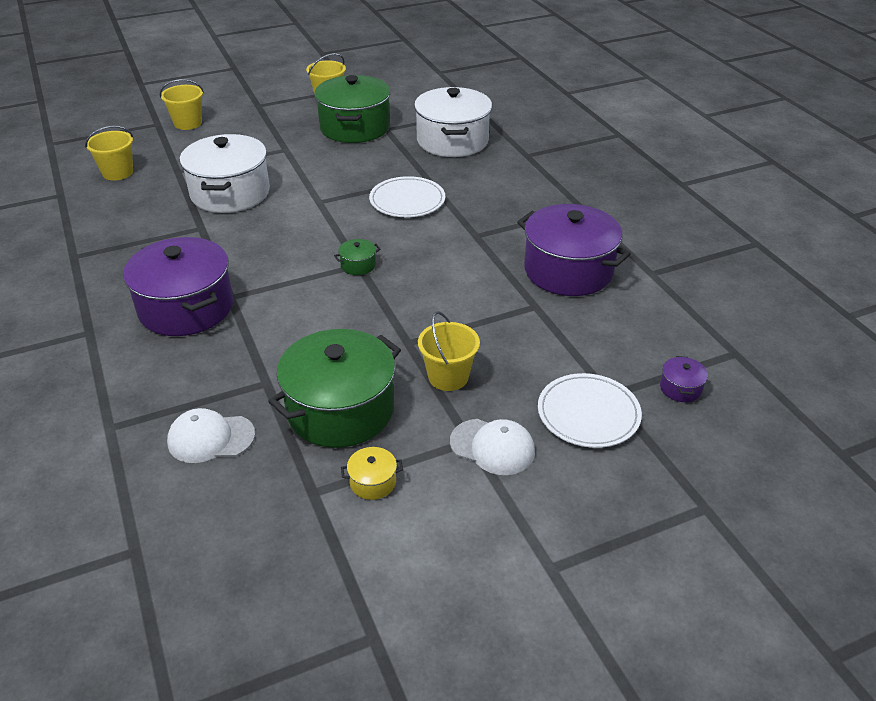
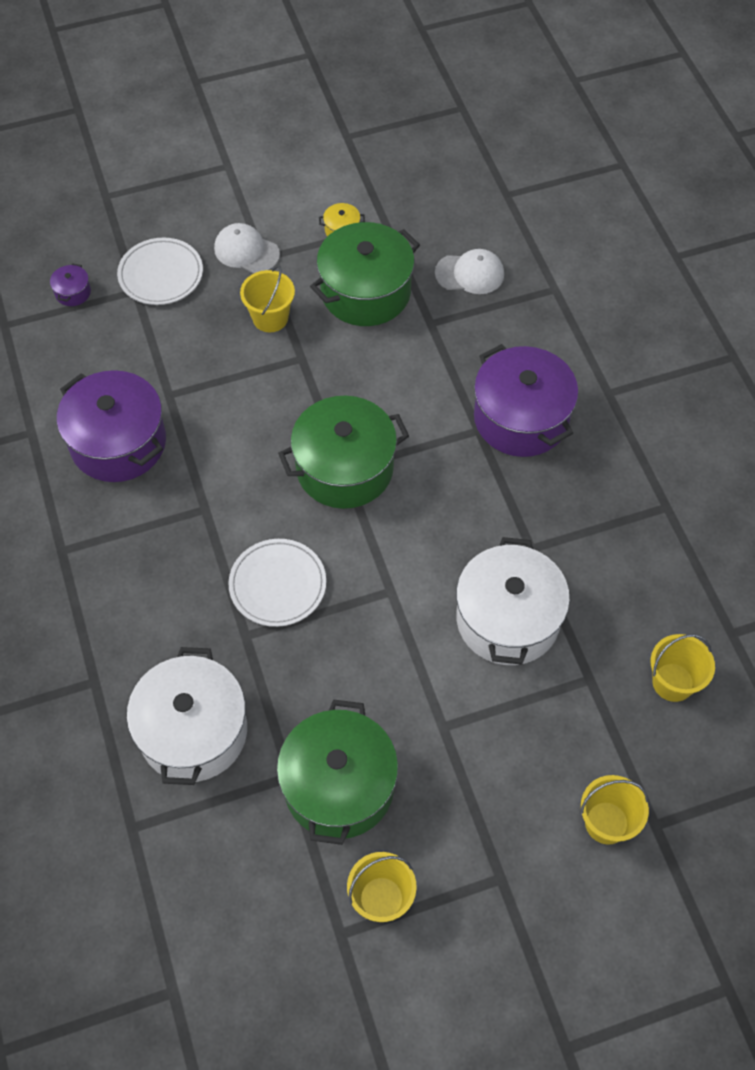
camera: 175 degrees left, 20 degrees up
(358, 265) = (344, 468): green pot -> green pot, size x2.50

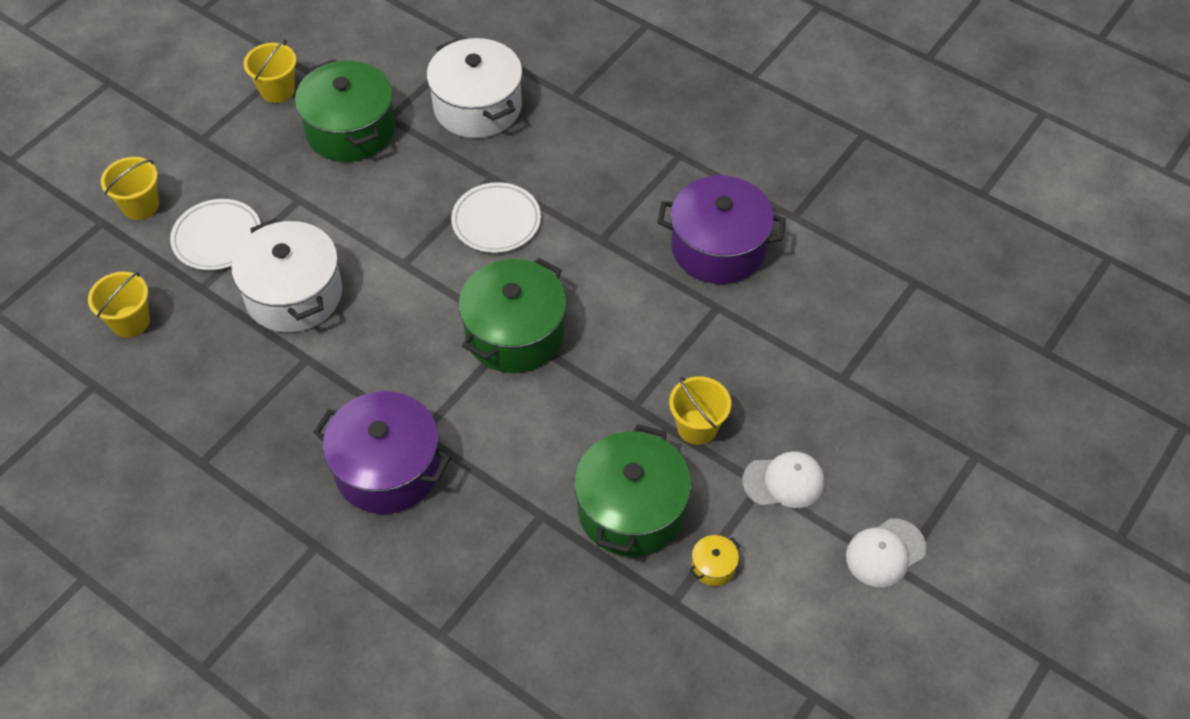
camera: 145 degrees right, 5 degrees down
(73, 292) = (893, 344): purple pot -> none
(161, 274) = (837, 408): white plate -> white plate (217, 237)
(470, 274) = (542, 597): white cap -> white cap (885, 553)

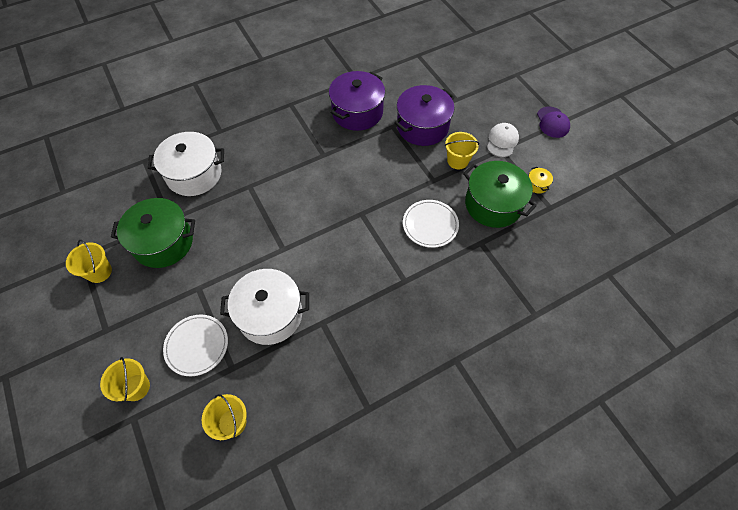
camera: 65 degrees left, 5 degrees up
(387, 469) = (420, 305): purple pot -> purple pot (422, 126)
(496, 221) = (281, 195): white plate -> white plate (430, 225)
(514, 333) = (362, 213): green pot -> none
(885, 553) = (552, 122): white cap -> purple cap

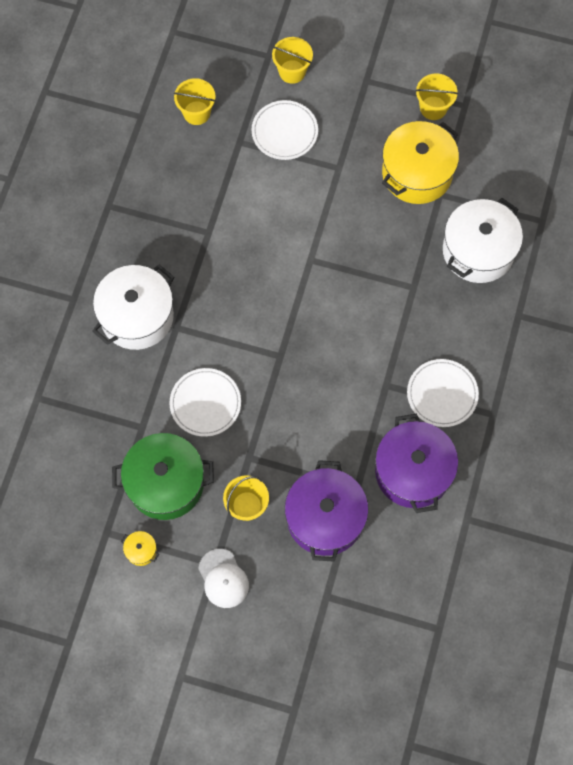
camera: 135 degrees right, 10 degrees up
(163, 242) = (417, 173): green pot -> yellow pot
(270, 314) = (256, 201): white pot -> white pot (137, 316)
(302, 130) = (442, 394): none -> white plate
(552, 122) = (190, 664): purple cap -> none

